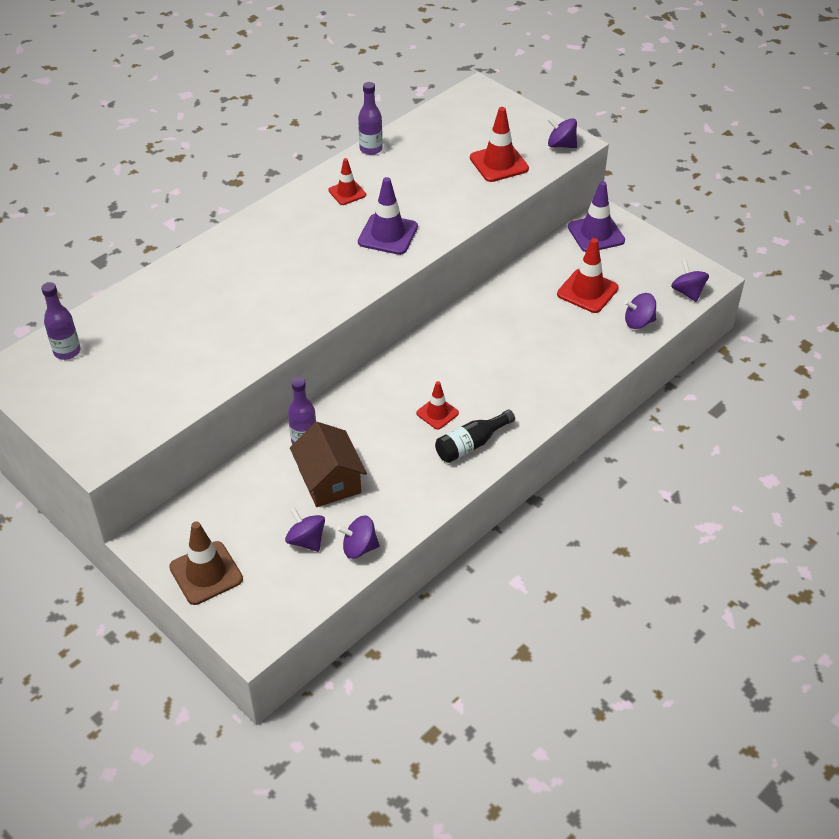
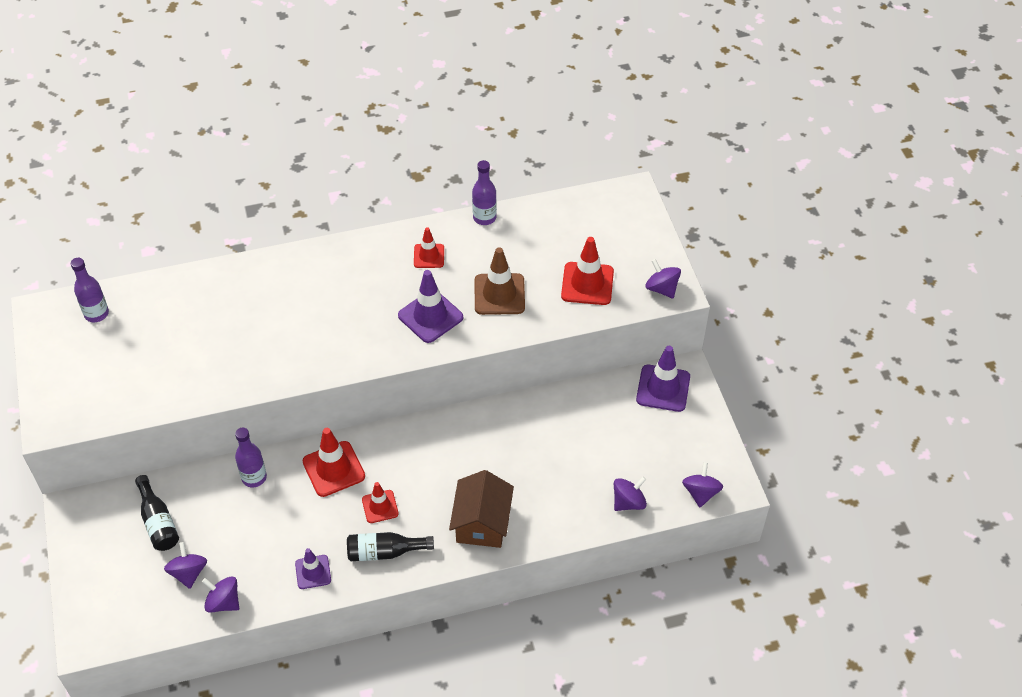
camera: 30 degrees right, 5 degrees up
(206, 573) = (94, 561): brown traffic cone -> brown traffic cone (499, 294)
(242, 514) = (158, 522): none -> black bottle
(329, 480) = (246, 526): brown house -> brown house (482, 523)
(421, 487) = (313, 572): none -> purple traffic cone
(587, 291) = (607, 446): red traffic cone -> red traffic cone (333, 469)
(638, 322) = (628, 502): purple spinning top -> purple spinning top turned 120 degrees clockwise

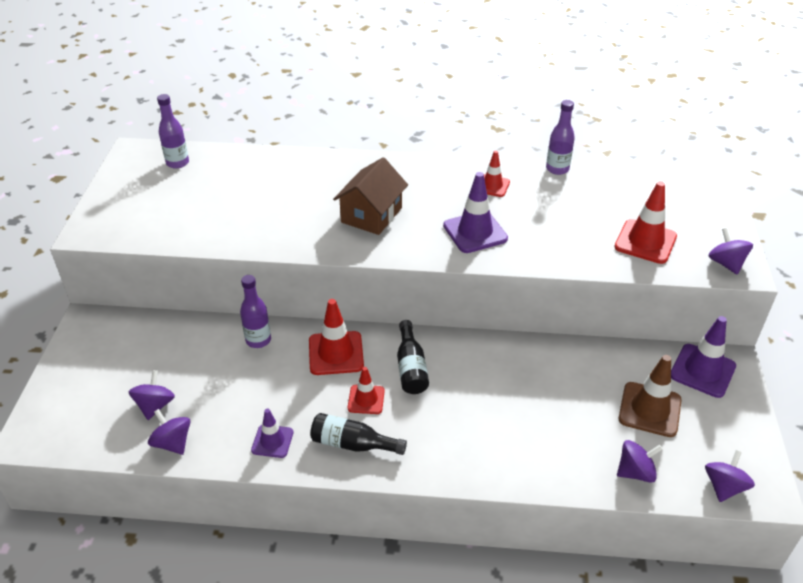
camera: 20 degrees right, 10 degrees down
(158, 522) = (153, 353): black bottle -> black bottle (411, 367)
(482, 523) = (465, 445): brown house -> brown house (371, 215)
(499, 294) = (551, 230): brown traffic cone -> brown traffic cone (649, 409)

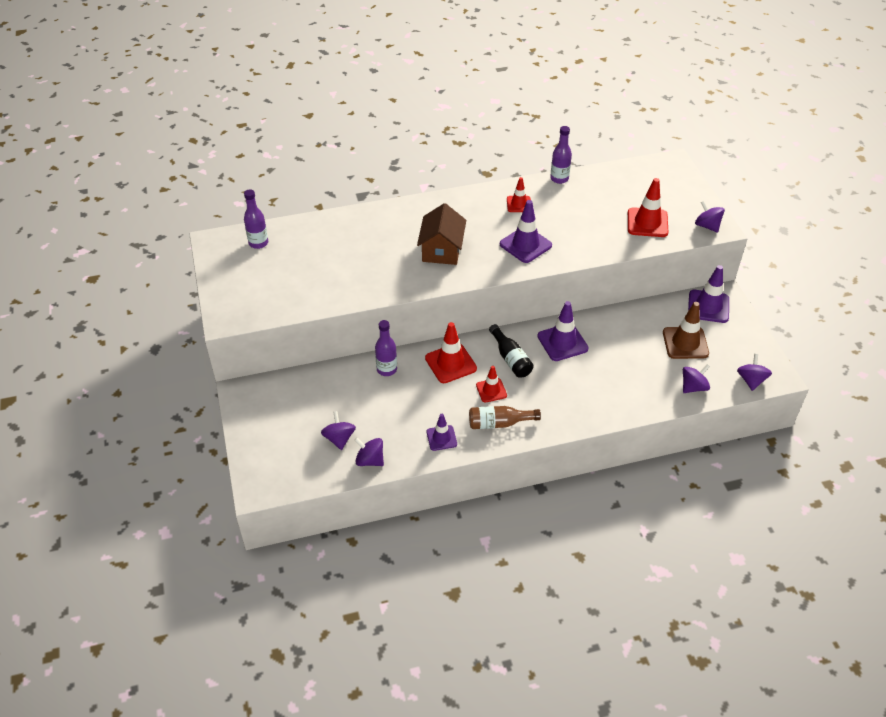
camera: 20 degrees left, 5 degrees up
(353, 444) = (499, 423): black bottle -> brown bottle
(486, 365) = (562, 342): none -> purple traffic cone

